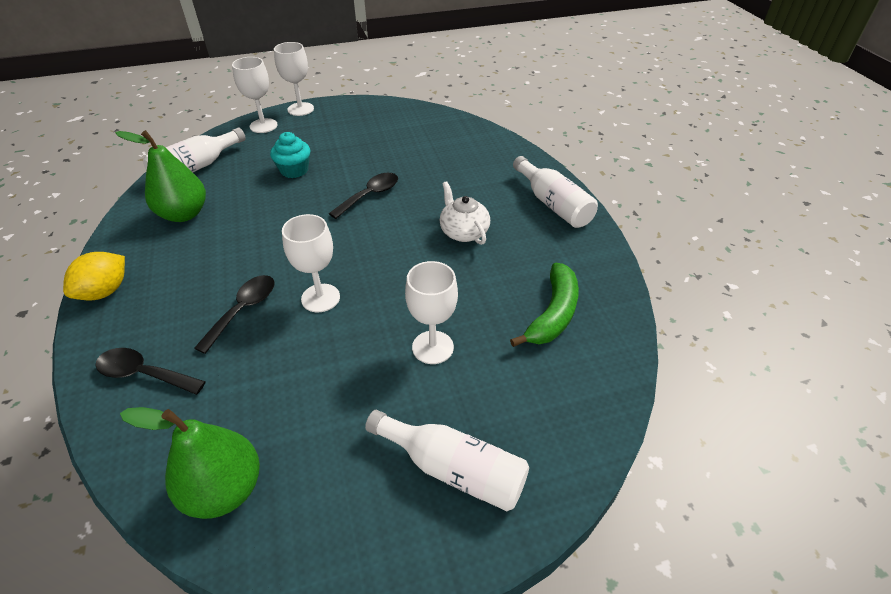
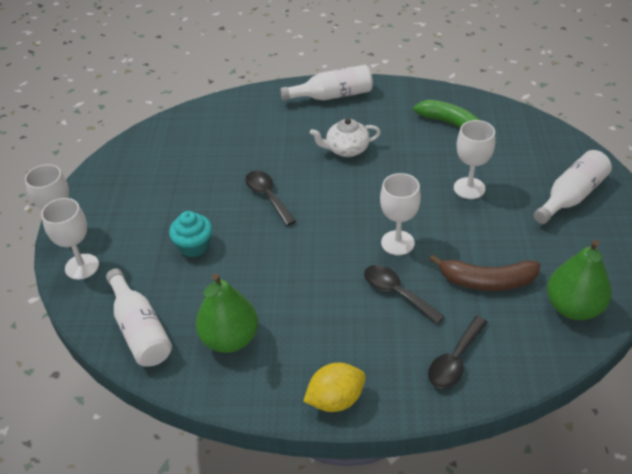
camera: 70 degrees left, 0 degrees up
(105, 291) = (335, 400): yellow lemon -> yellow lemon turned 75 degrees counterclockwise
(267, 387) = (487, 281): none -> brown banana

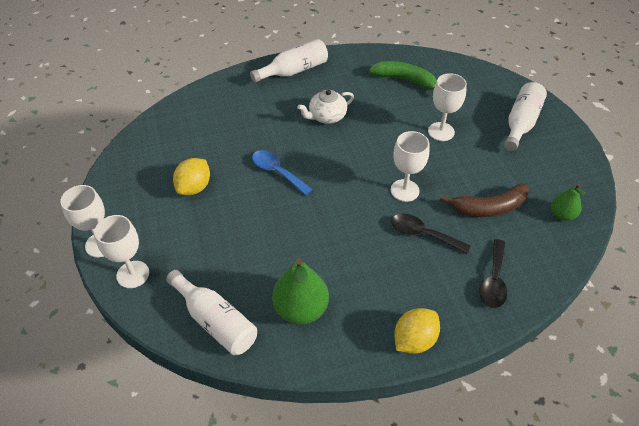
camera: 20 degrees left, 5 degrees up
(177, 195) = (194, 187): none -> yellow lemon
(194, 246) = (231, 231): turquoise cupcake -> none
(267, 196) = (277, 172): black spoon -> blue spoon
(573, 307) = (562, 215): green pear -> green pear, size x0.58

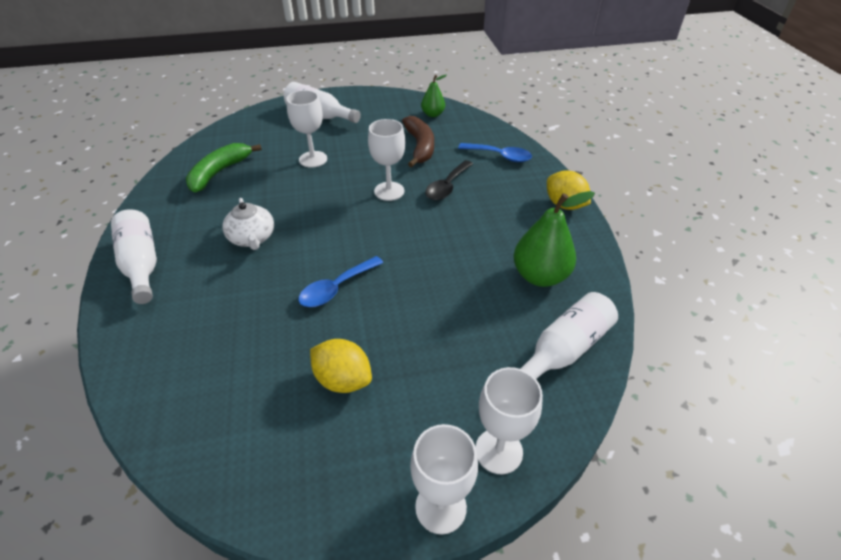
camera: 85 degrees left, 5 degrees down
(493, 281) = (500, 156): black spoon -> blue spoon

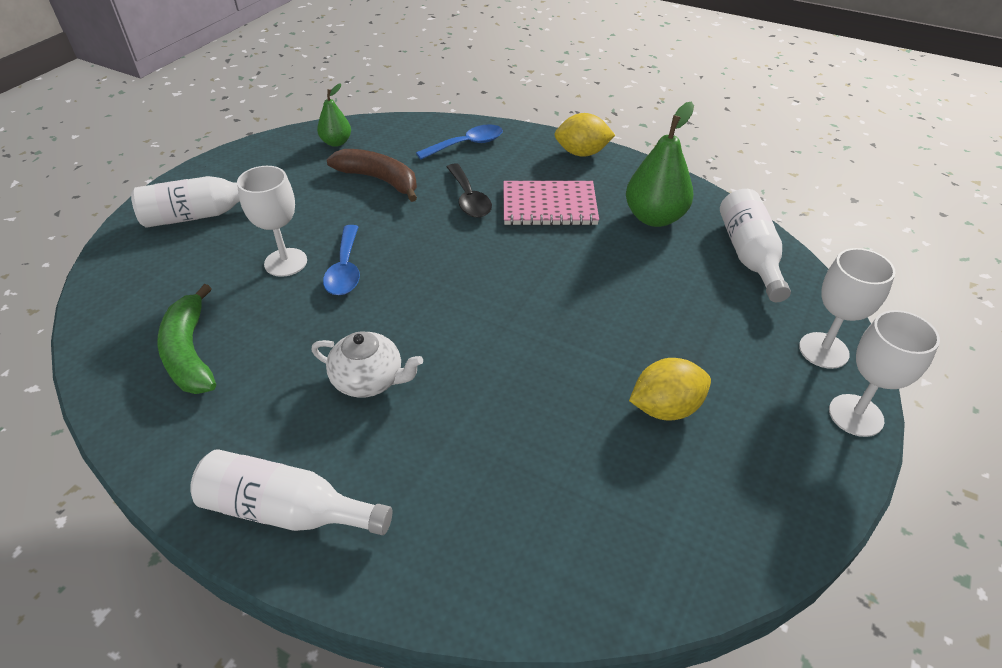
camera: 50 degrees left, 0 degrees up
(336, 288) = (532, 351): blue spoon -> blue spoon (345, 269)
(389, 191) = (424, 238): white goblet -> none
(485, 221) = (549, 206): none -> pink notebook

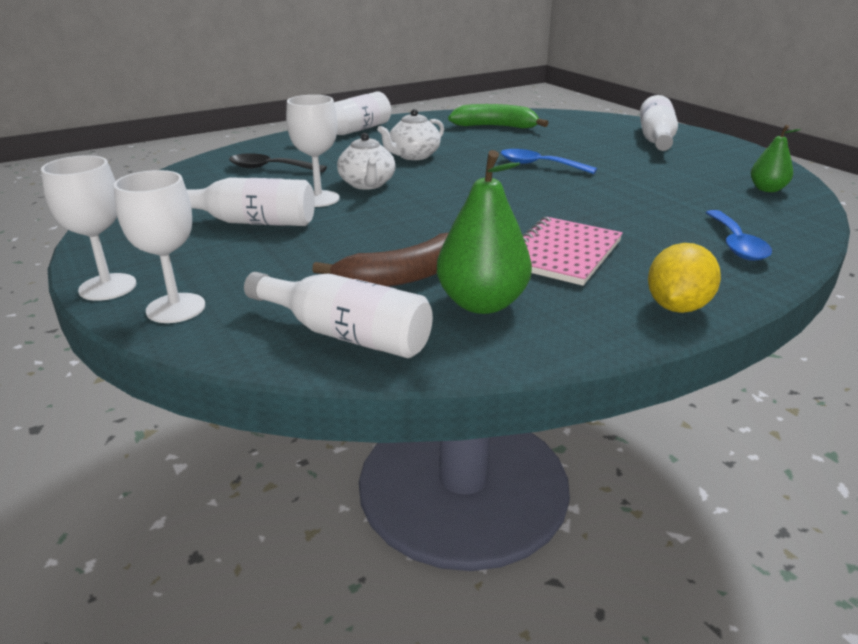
camera: 120 degrees right, 15 degrees down
(286, 262) = (567, 152): white goblet -> white goblet (318, 199)
(379, 180) = (674, 194): brown banana -> brown banana (404, 276)
(469, 199) = (609, 221): black spoon -> black spoon (270, 168)
(496, 373) = (367, 184): none -> white teapot
(665, 408) = (250, 222): yellow lemon -> white bottle

